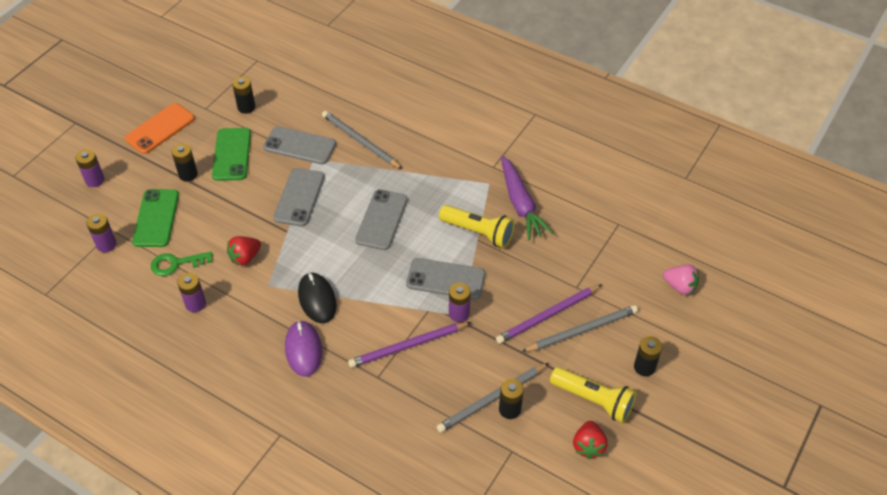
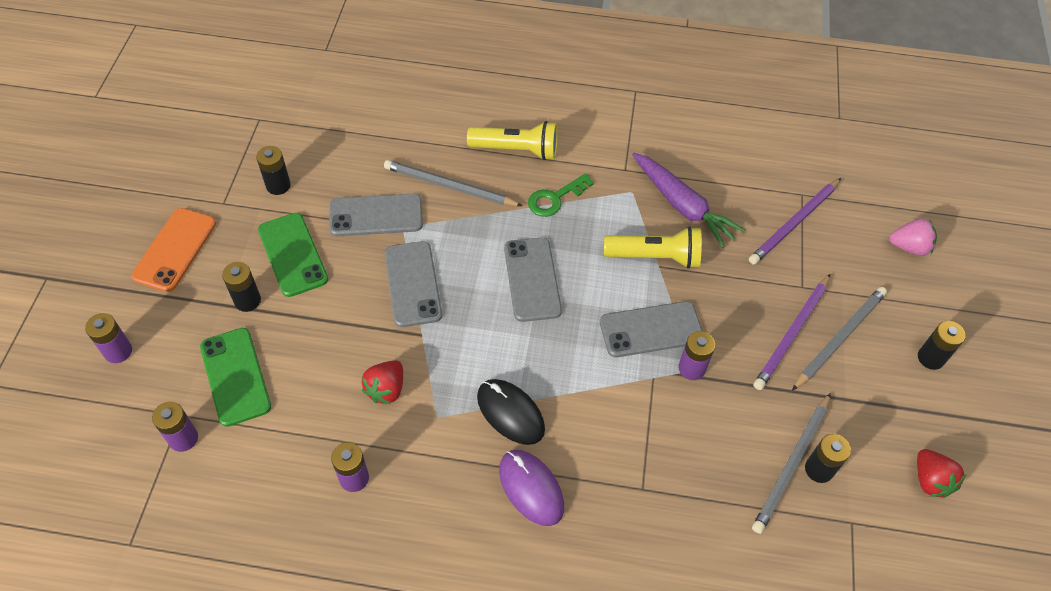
camera: 25 degrees left, 5 degrees up
(176, 263) = (297, 431): green key -> green key (555, 198)
(408, 346) = (656, 433): purple pencil -> purple pencil (794, 223)
(594, 400) = (902, 420): yellow flashlight -> yellow flashlight (517, 150)

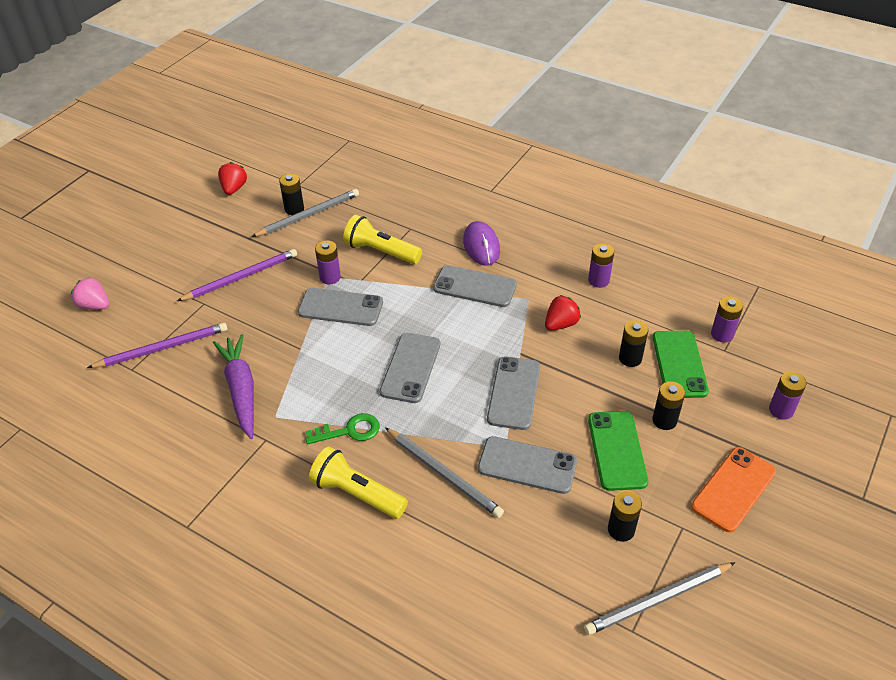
camera: 155 degrees left, 10 degrees down
(510, 413) = (475, 286): black mouse -> grey phone
(655, 257) = (298, 356): yellow flashlight -> yellow flashlight (381, 251)
(839, 338) = (211, 266): grey pencil -> grey pencil (658, 600)
(930, 358) = (163, 240): black battery -> black battery (630, 358)

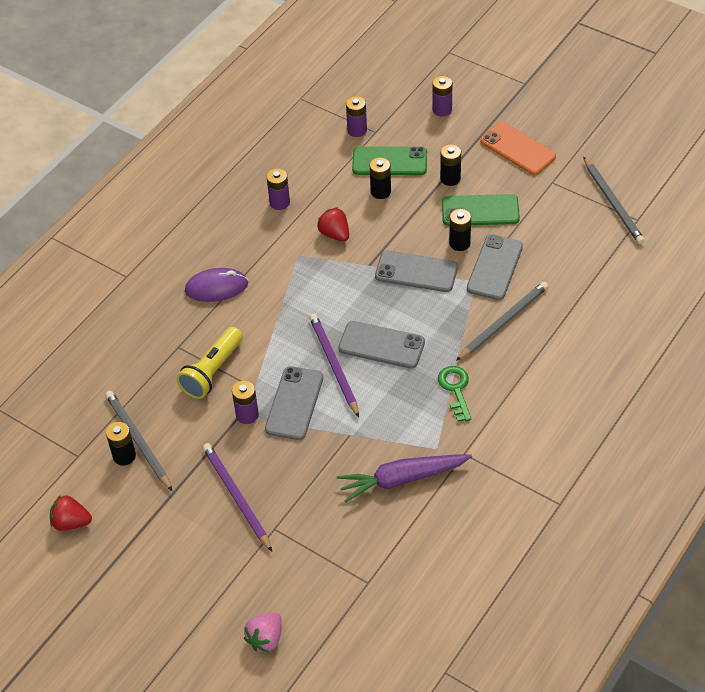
camera: 85 degrees left, 5 degrees up
(162, 348) = (339, 557): purple pencil -> purple pencil (334, 365)
(357, 493) = (523, 381): yellow flashlight -> none
(475, 286) = (277, 294): grey phone -> none
(621, 530) = (555, 216): black battery -> black battery (459, 243)

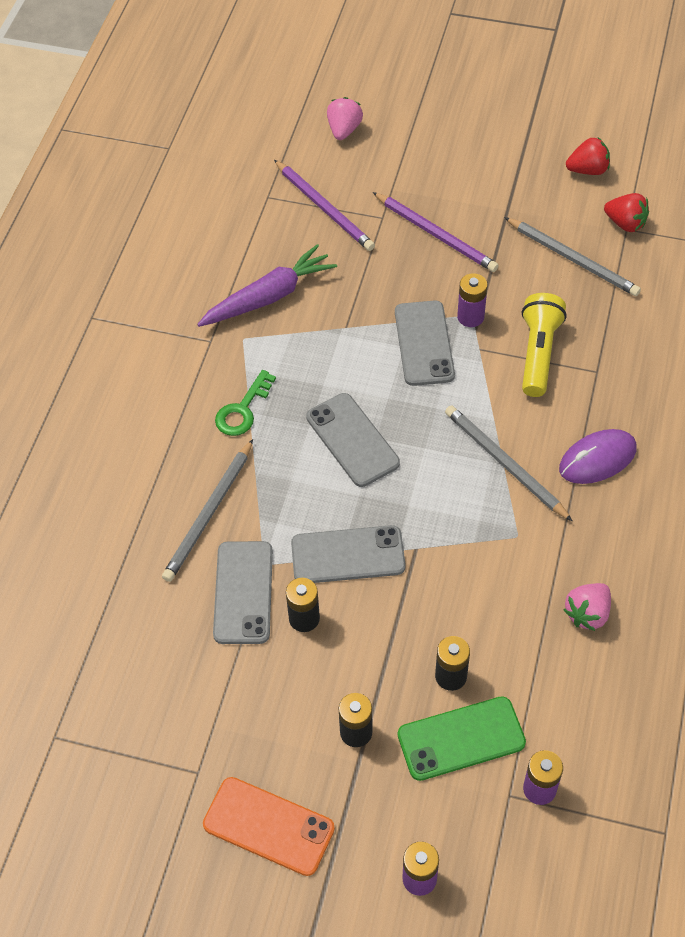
camera: 160 degrees right, 5 degrees up
(124, 456) = (577, 241): black battery -> none
(279, 202) = (587, 613): purple battery -> pink strawberry
(334, 234) = (484, 583): red strawberry -> red strawberry (625, 223)
(334, 365) = (399, 399): purple pencil -> purple pencil (324, 208)
(381, 345) = (352, 440): grey phone -> grey phone turned 60 degrees clockwise
(455, 389) = (243, 410): green key -> green key turned 60 degrees clockwise
(480, 211) = (292, 684): green phone -> none
(613, 203) = (96, 757): grey pencil -> grey pencil (504, 463)

